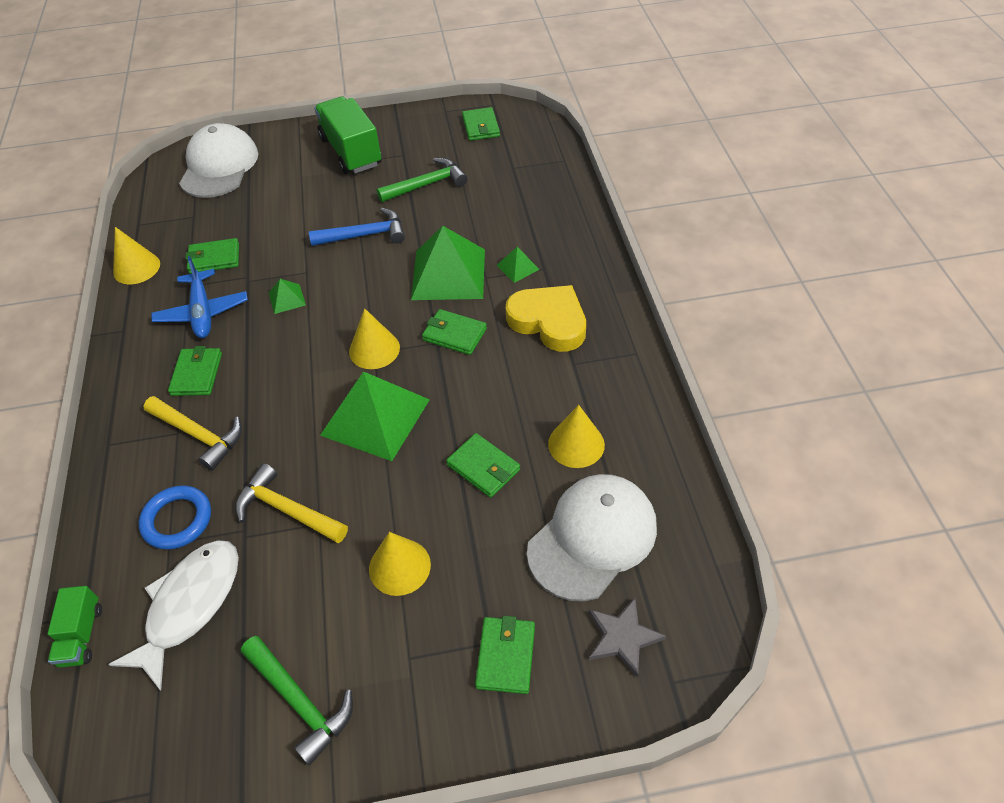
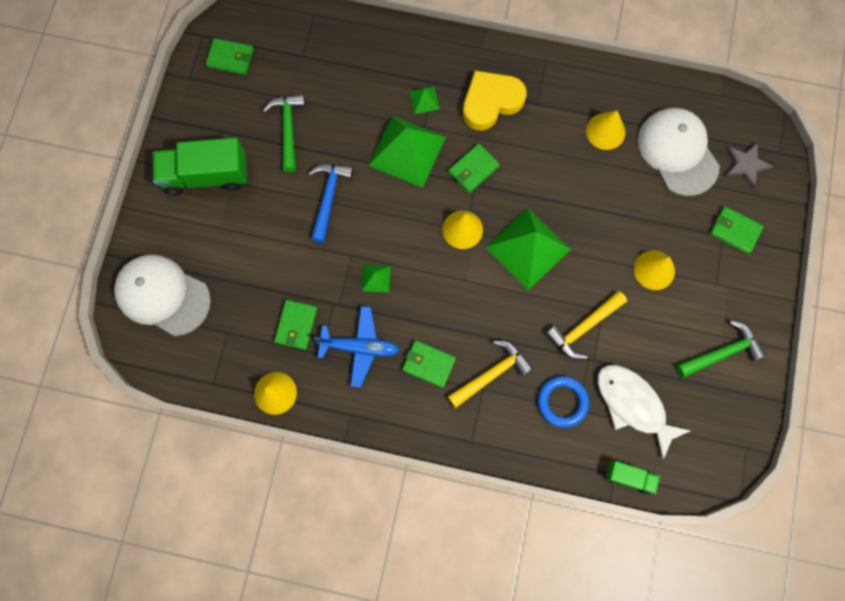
camera: 70 degrees left, 25 degrees up
(483, 467) = (600, 194): green wallet -> none

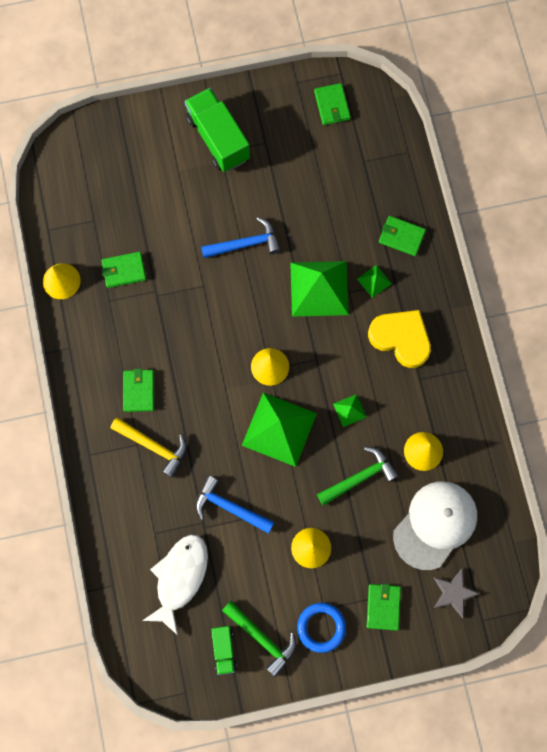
camera: 65 degrees right, 0 degrees up
(163, 295) = (102, 156): white cap -> none
(288, 129) = (290, 183): green hammer -> green hammer (359, 477)
(359, 347) = (128, 329): blue plane -> none
(376, 278) = (193, 315): green pyramid -> green pyramid (349, 410)
(473, 169) = (329, 351): green wallet -> green wallet (401, 237)
(562, 402) = (156, 516): blue ring -> blue ring (321, 627)
(584, 327) = (229, 507): yellow hammer -> blue hammer
(629, 477) = (115, 599): green truck -> green truck (224, 649)

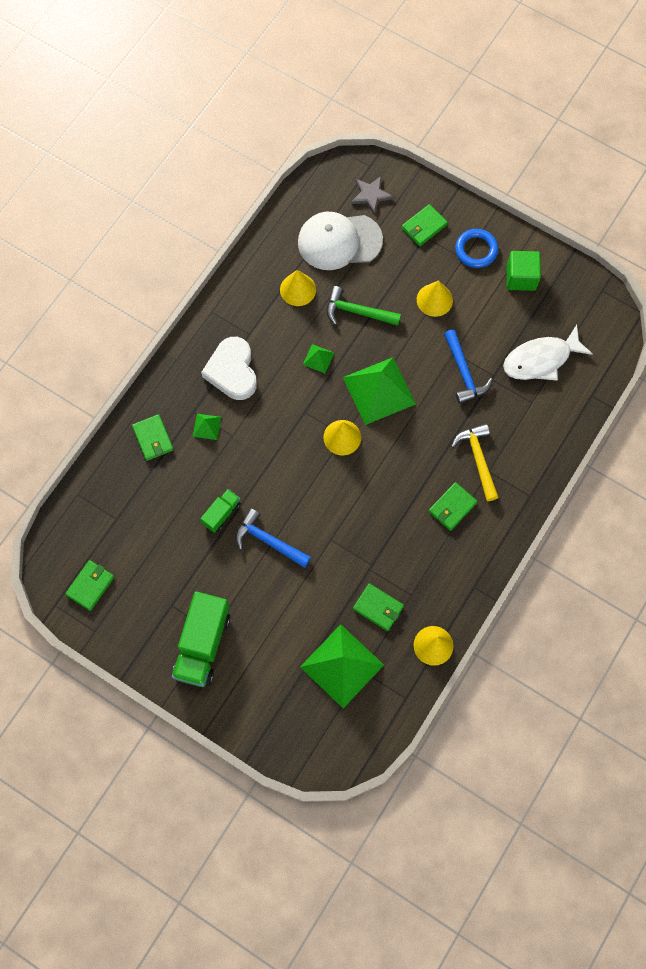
camera: 135 degrees left, 5 degrees down
(224, 649) = (552, 293): green truck -> green truck (221, 514)
(262, 638) = (521, 277): green hammer -> green cube
(319, 288) = (250, 458): green pyramid -> green pyramid (341, 665)
(401, 338) = (232, 371): yellow heart -> white heart

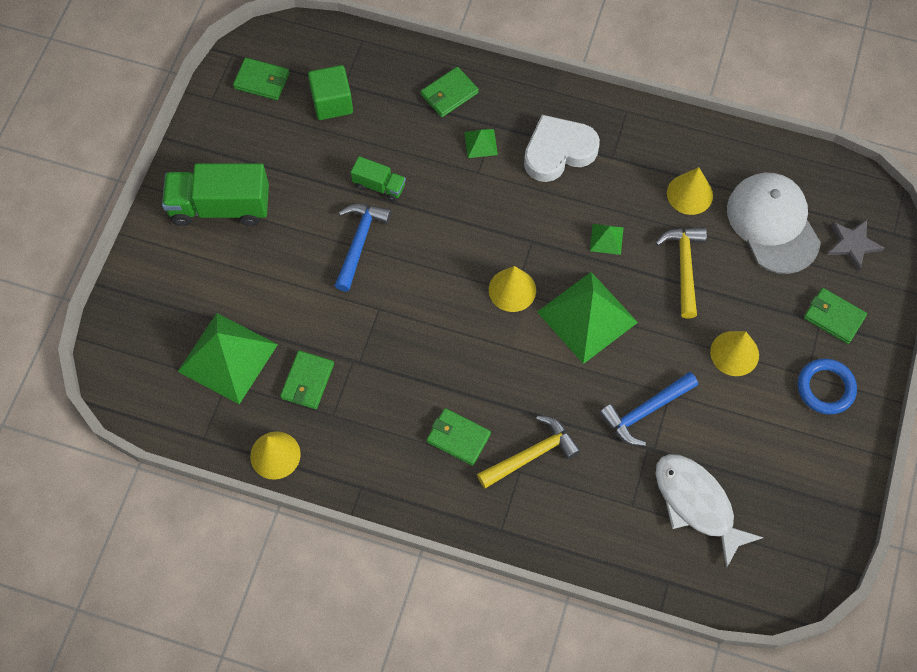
camera: 75 degrees right, 5 degrees down
(357, 312) = (684, 267): green hammer -> yellow hammer
(521, 277) = (807, 453): green cube -> green cube (332, 103)

